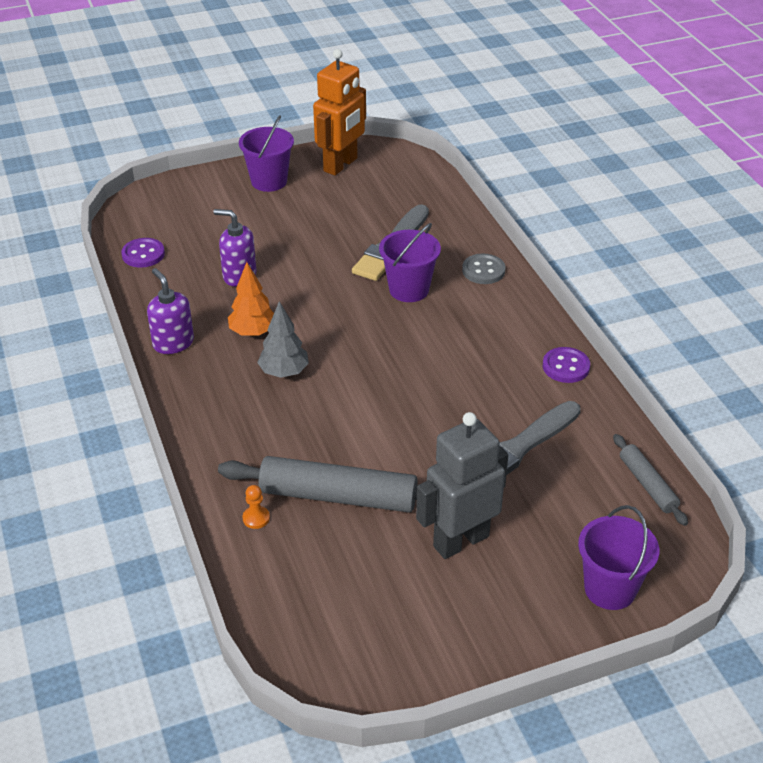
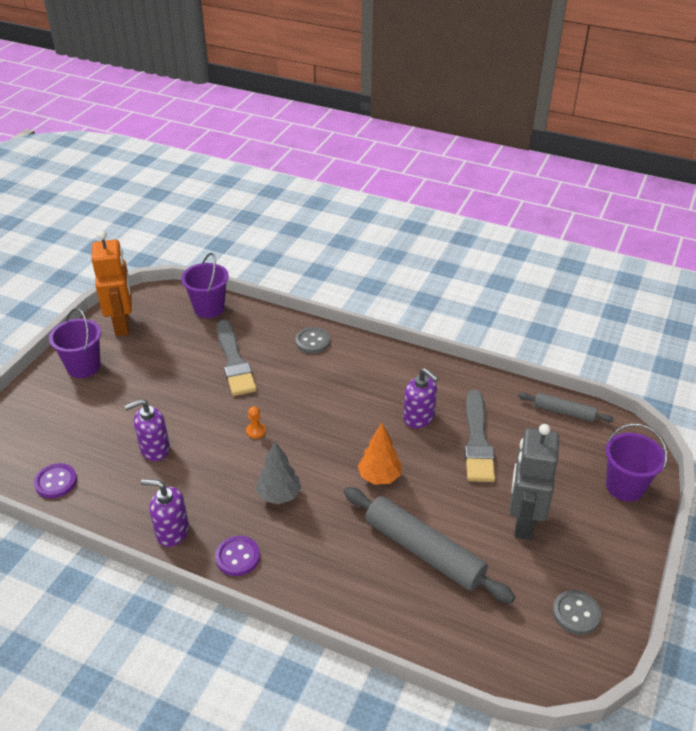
camera: 45 degrees left, 0 degrees up
(253, 332) = (220, 483): orange tree -> orange tree (379, 477)
(256, 518) = (395, 608): orange pawn -> orange pawn (256, 431)
(338, 496) = (423, 551): grey rolling pin -> grey rolling pin turned 75 degrees clockwise
(398, 643) = (576, 613): none -> grey button
(409, 289) = (284, 383): purple bucket -> purple bucket (209, 308)
(490, 393) = (419, 418): none -> purple soap dispenser
(566, 367) = (436, 372): purple button -> purple button (238, 557)

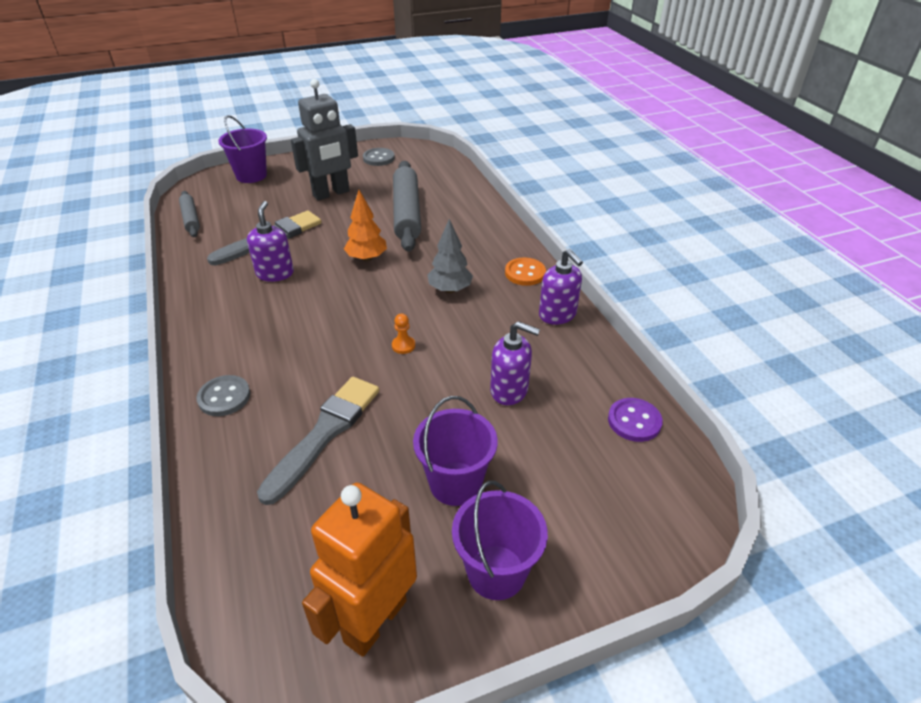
camera: 135 degrees left, 0 degrees up
(209, 308) = (240, 547): purple bucket -> purple bucket (455, 483)
(238, 557) = (525, 273): purple button -> orange button

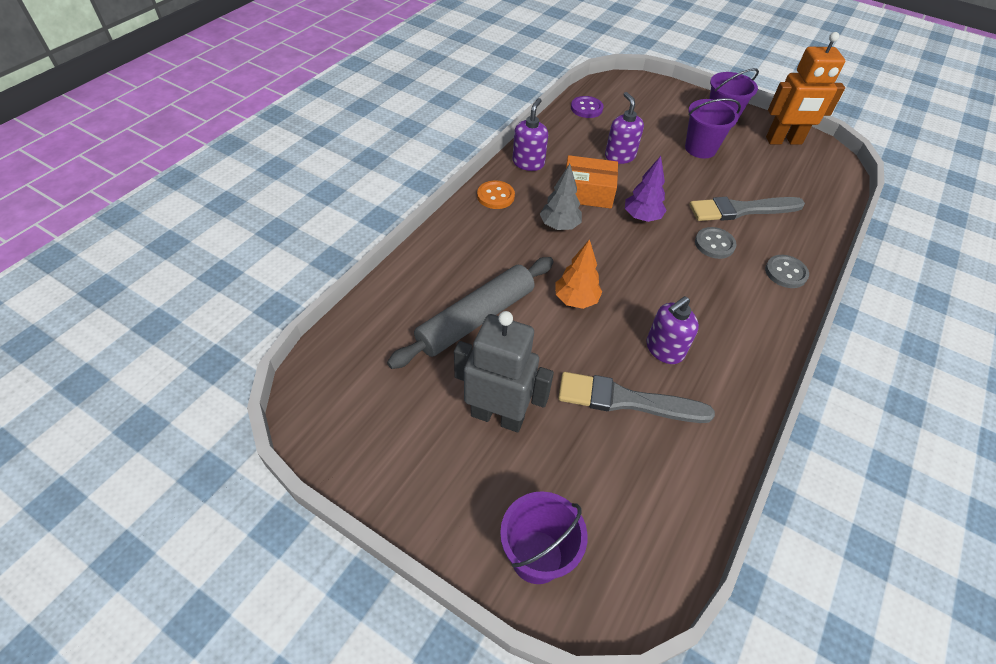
camera: 130 degrees left, 10 degrees up
(190, 219) = (682, 521): grey rolling pin -> none
(378, 158) = (368, 432): grey button -> grey button (714, 244)
(403, 345) = (641, 217): orange pawn -> purple tree
(475, 330) = (587, 192): none -> orange box

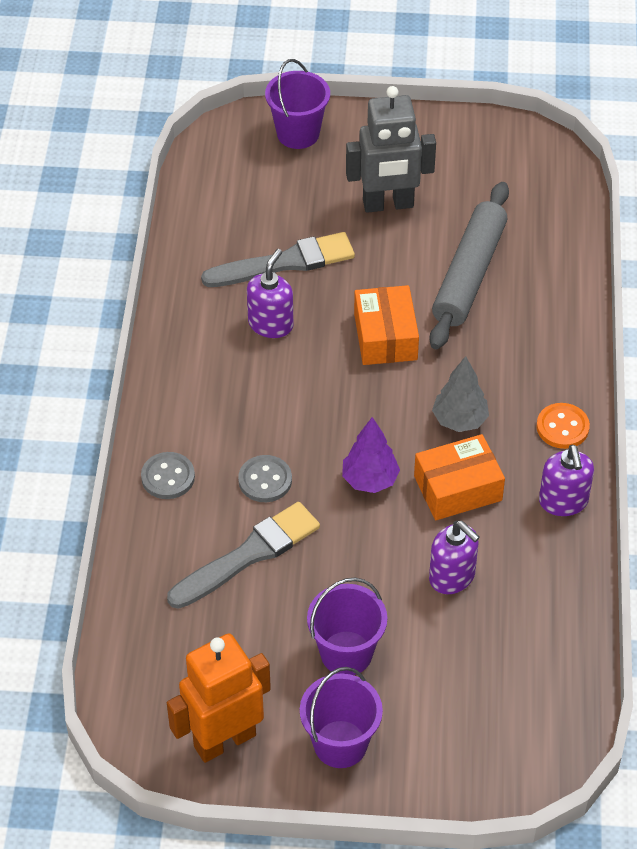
camera: 155 degrees right, 0 degrees up
(575, 300) = (385, 336): orange tree -> orange box
(586, 108) = (558, 659): purple button -> none

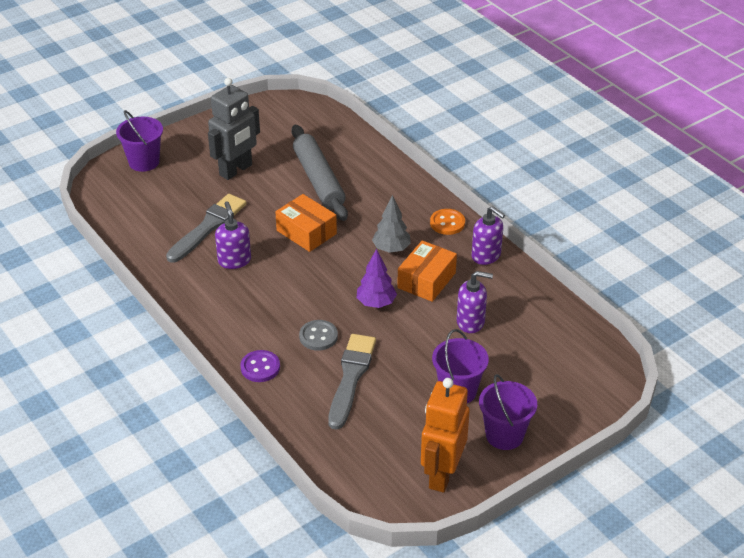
camera: 40 degrees left, 10 degrees down
(168, 477) = (260, 367): grey button -> purple button

